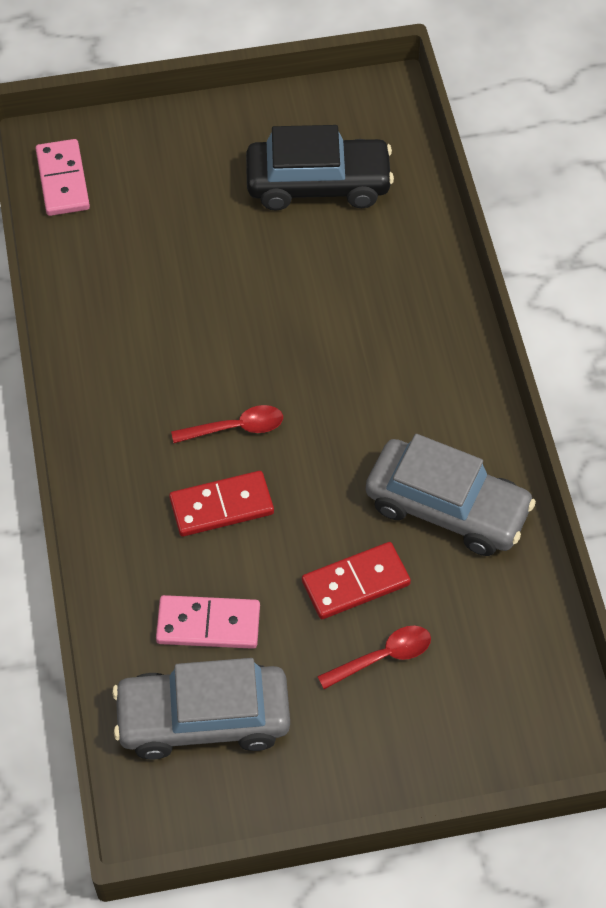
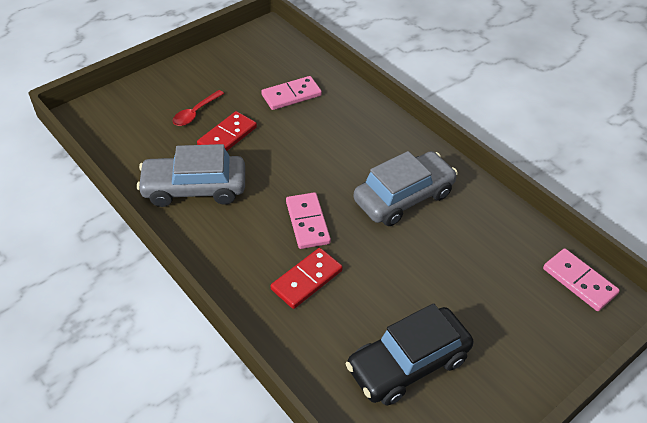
camera: 150 degrees right, 10 degrees down
(203, 719) = (268, 64): grey car -> grey car (403, 197)
(221, 506) = (322, 142): red domino -> red domino (307, 280)
(236, 428) = (343, 181): red spoon -> none
(323, 387) = (307, 222): none -> pink domino

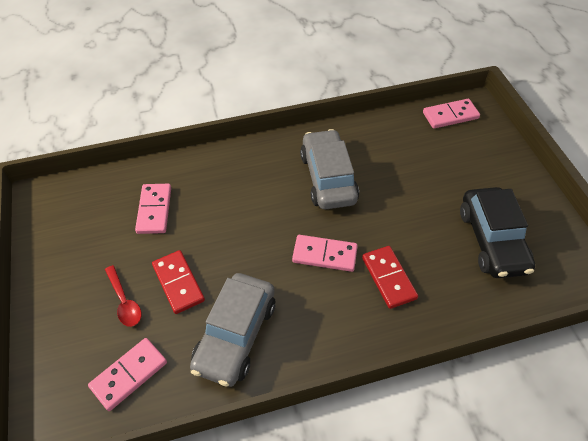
camera: 65 degrees left, 5 degrees up
(135, 140) = (129, 374): none -> pink domino

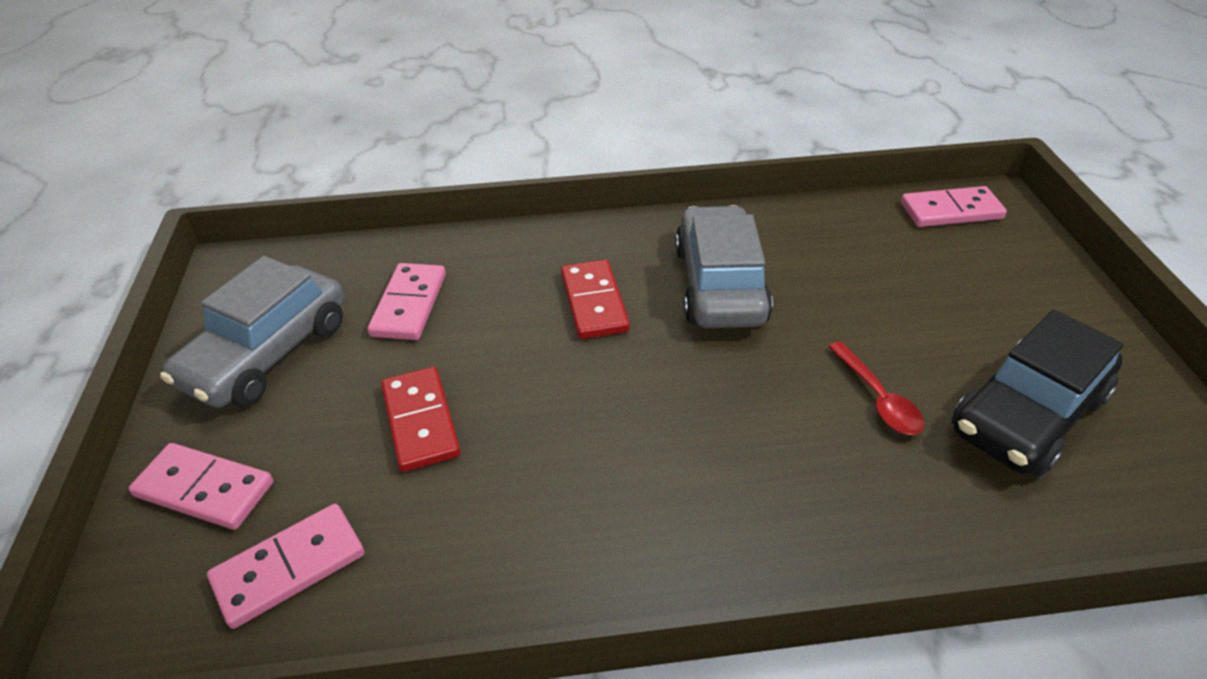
camera: 10 degrees right, 10 degrees down
(124, 301) = (318, 441): red spoon -> red spoon (878, 398)
(235, 335) = (504, 523): grey car -> grey car (267, 353)
(324, 255) = (696, 404): pink domino -> pink domino (204, 489)
(389, 278) = (815, 457): red domino -> red domino (594, 302)
(492, 240) = (1027, 414): black car -> black car turned 45 degrees clockwise

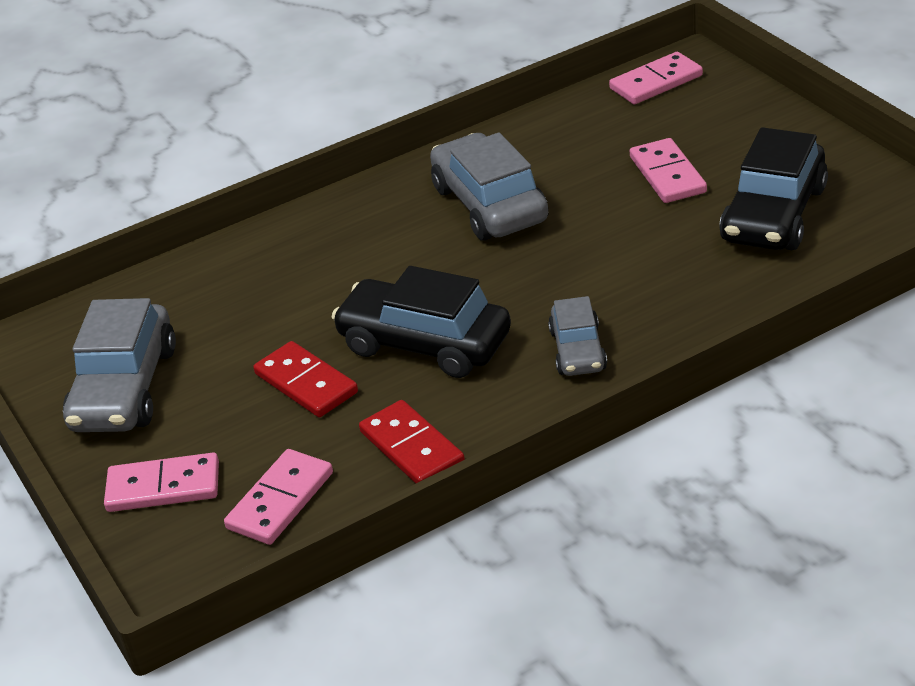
camera: 20 degrees left, 5 degrees down
(409, 305) = (223, 311): pink domino -> pink domino (668, 175)
(562, 423) = (424, 343): none -> black car
(594, 302) = (390, 254): red domino -> red domino (412, 447)
(717, 507) = (578, 350): none -> grey car
(878, 398) = (660, 242): red spoon -> none

